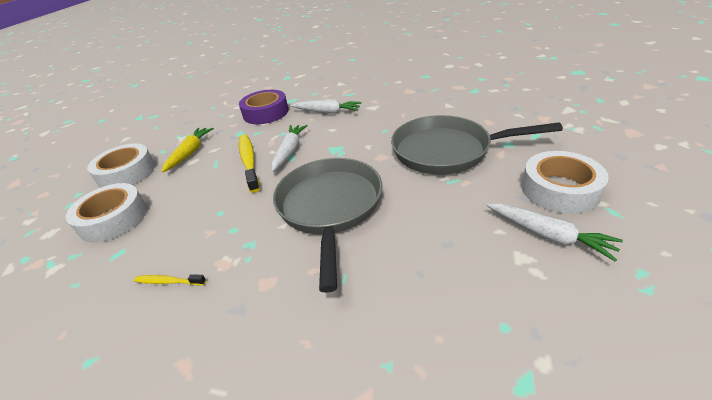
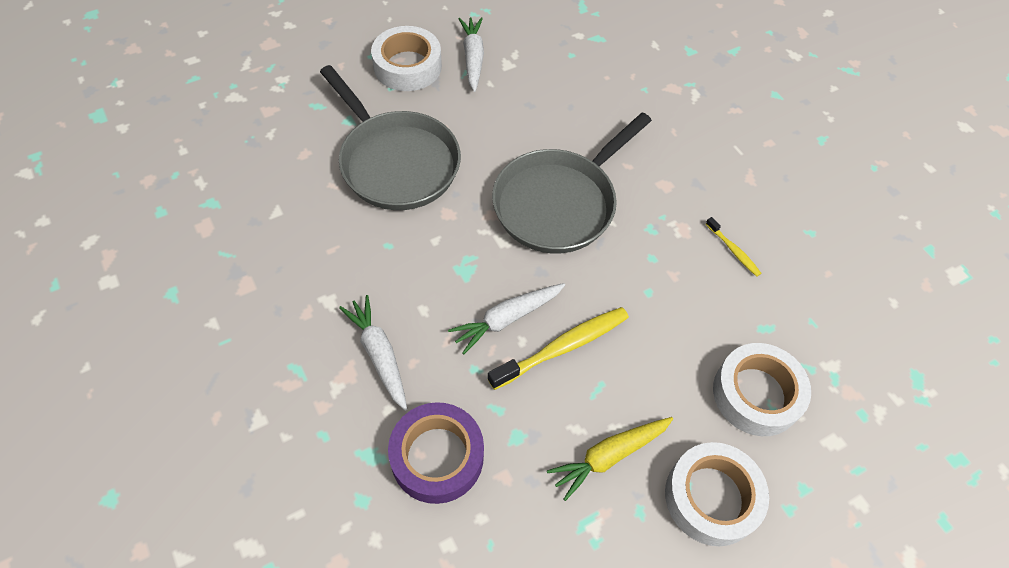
camera: 140 degrees left, 20 degrees up
(249, 162) = (562, 347): yellow toothbrush -> yellow toothbrush turned 150 degrees counterclockwise

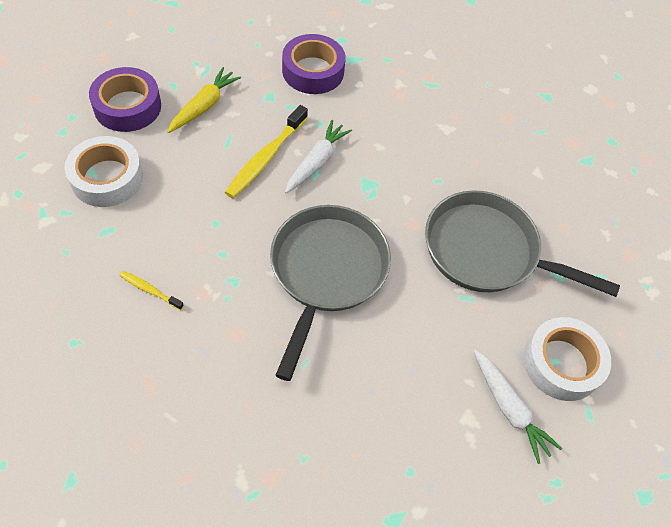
camera: 150 degrees right, 0 degrees up
(379, 355) = (387, 109): white carrot -> none
(711, 497) = (127, 106): white tape -> purple tape

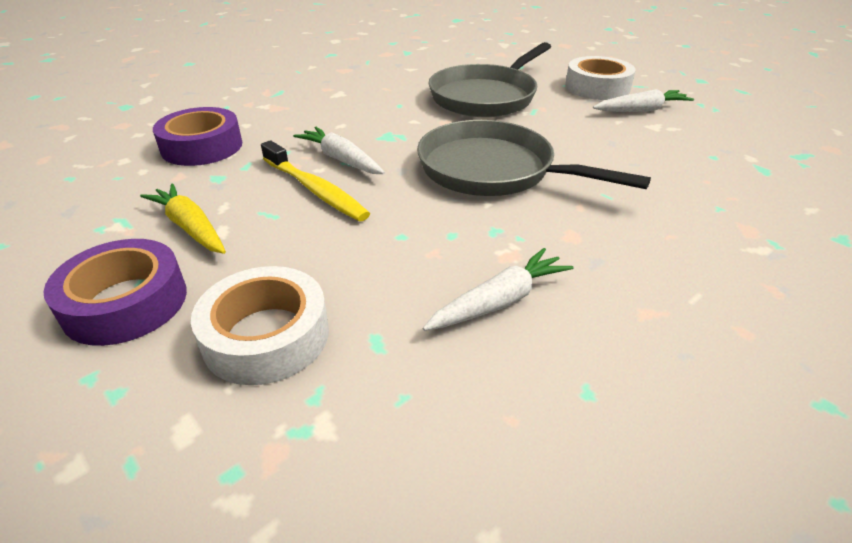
camera: 70 degrees left, 20 degrees down
(150, 290) = (499, 301): yellow toothbrush -> white carrot

